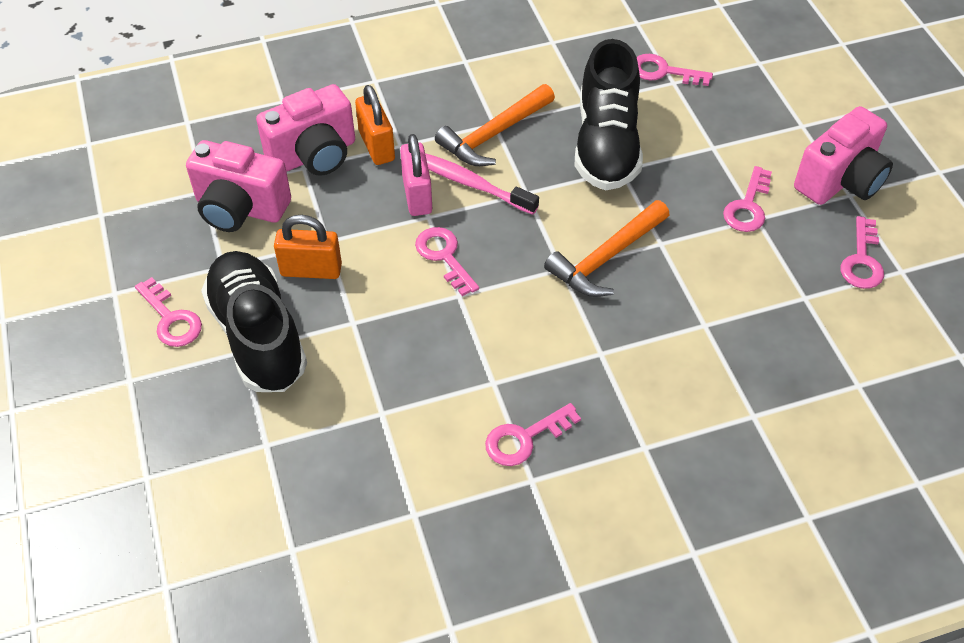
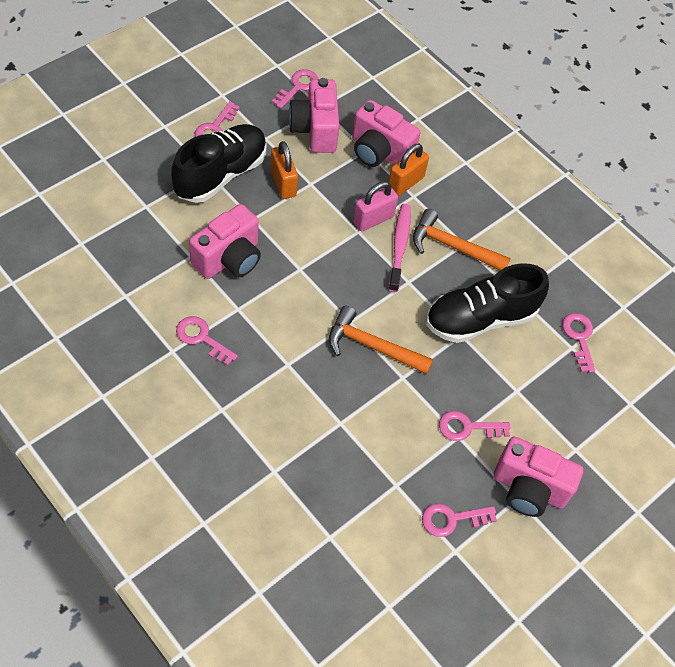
camera: 60 degrees right, 5 degrees up
(407, 368) = (229, 258): none -> pink camera
(444, 256) = (328, 251): pink key -> pink key (298, 87)

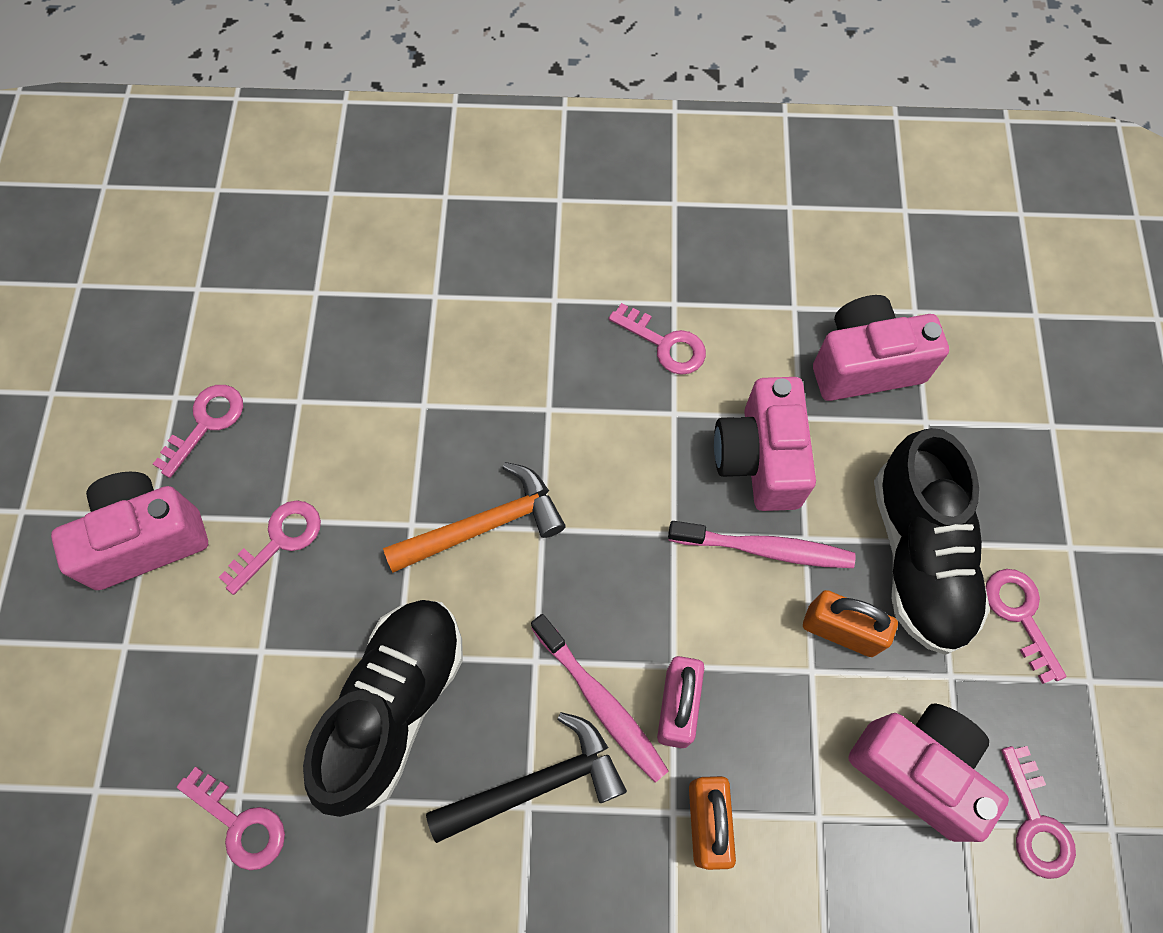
camera: 140 degrees right, 10 degrees up
(201, 338) = (665, 344): pink key -> pink key turned 45 degrees clockwise
(272, 230) = (765, 549): none -> pink toothbrush
(379, 152) = (800, 837): pink camera -> pink camera (865, 364)
(452, 246) = (536, 784): orange hammer -> black hammer

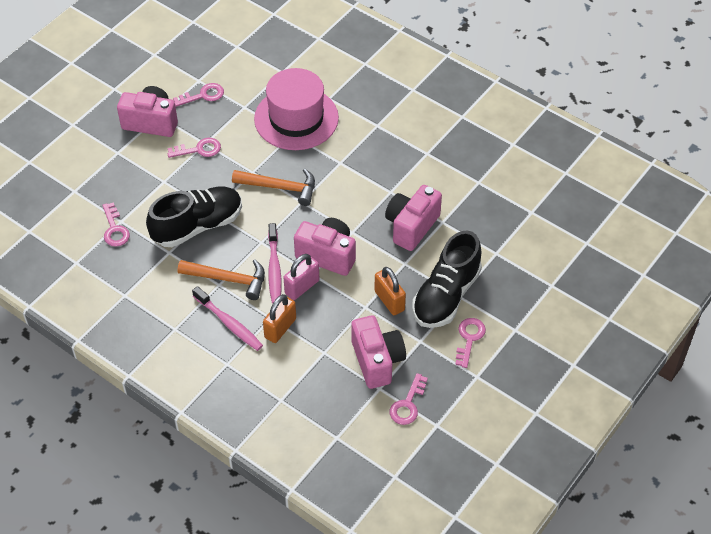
camera: 35 degrees right, 15 degrees down
(408, 369) = (296, 118): none -> pink hat
(536, 784) = (228, 279): black hammer -> orange hammer
(665, 344) = (409, 165): pink key -> none
(765, 549) = (384, 257): pink toothbrush -> pink toothbrush (229, 323)
(865, 364) = (489, 219): pink camera -> pink camera (327, 255)

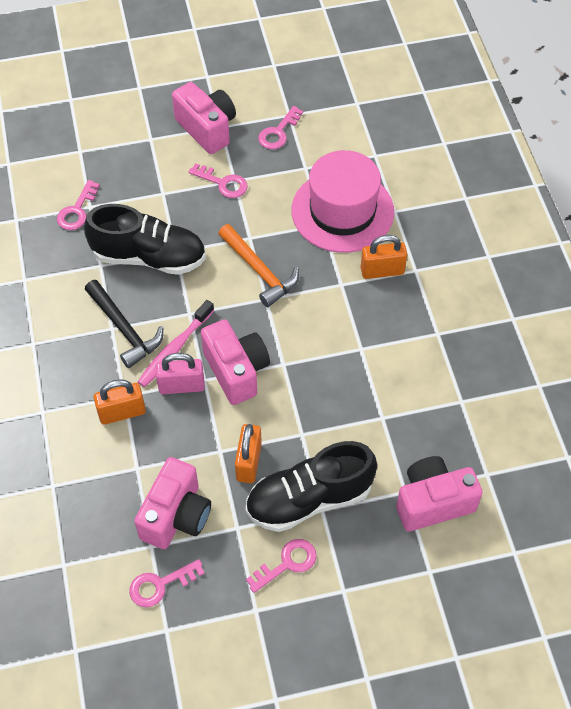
camera: 40 degrees right, 5 degrees up
(203, 95) = (278, 132): pink key -> pink key turned 105 degrees clockwise
(228, 279) = (124, 329): orange hammer -> black hammer
(229, 323) = (83, 373): pink toothbrush -> none
(357, 138) = (382, 271): none -> orange padlock
(411, 226) = (346, 400): pink camera -> pink camera (433, 502)

